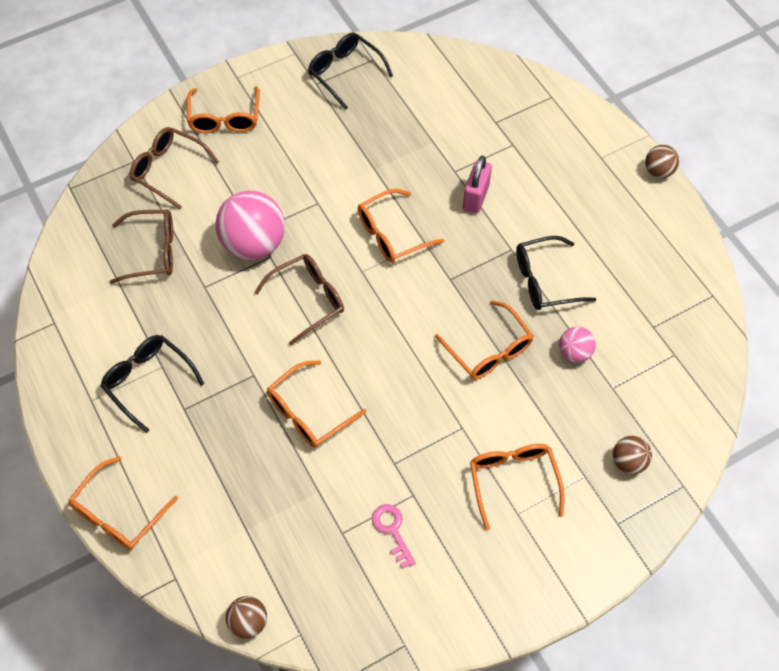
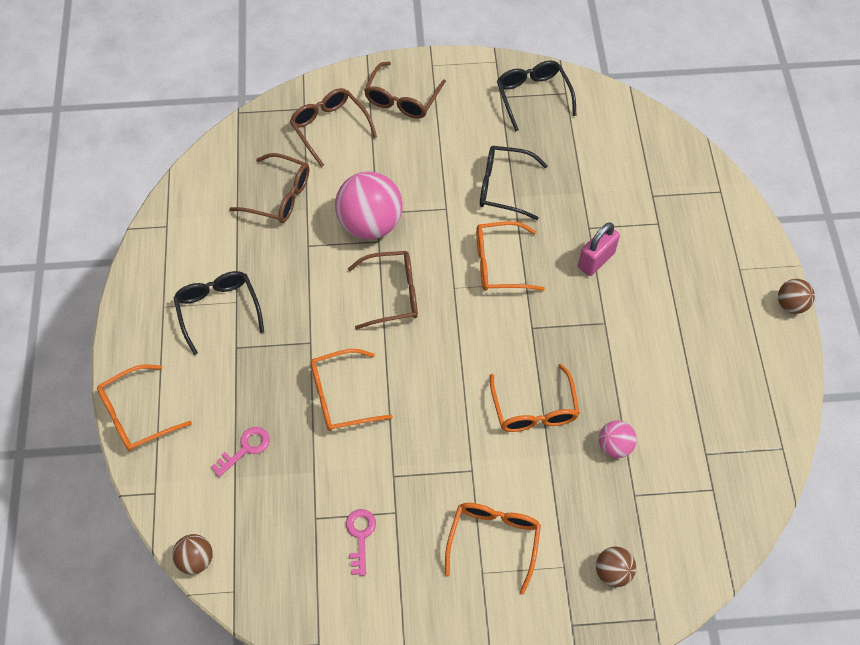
camera: 25 degrees right, 0 degrees up
(225, 118) = (402, 98): orange glasses -> brown glasses
(242, 499) = (245, 449): none -> pink key
(545, 280) = (622, 366): black glasses -> black glasses (504, 187)

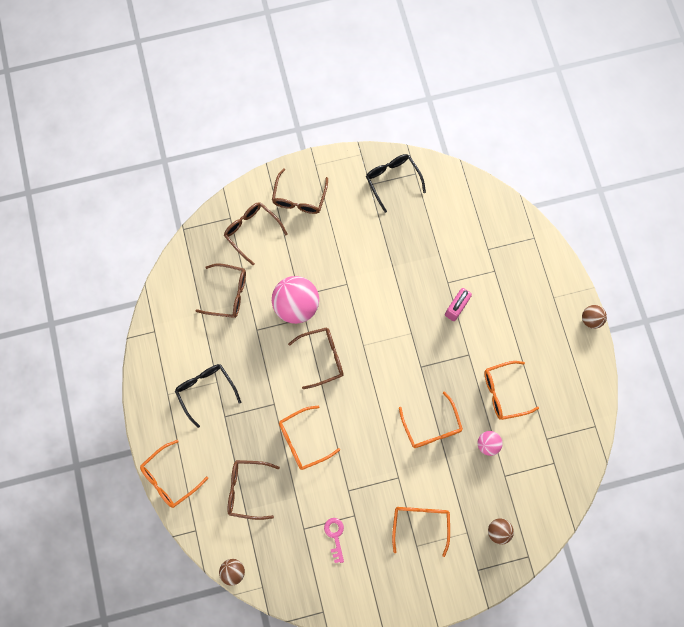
camera: 10 degrees left, 15 degrees up
(245, 449) = (247, 489): pink key -> brown glasses
(500, 264) = (391, 321): orange glasses -> orange glasses (504, 392)
(504, 187) = (384, 260): black glasses -> none

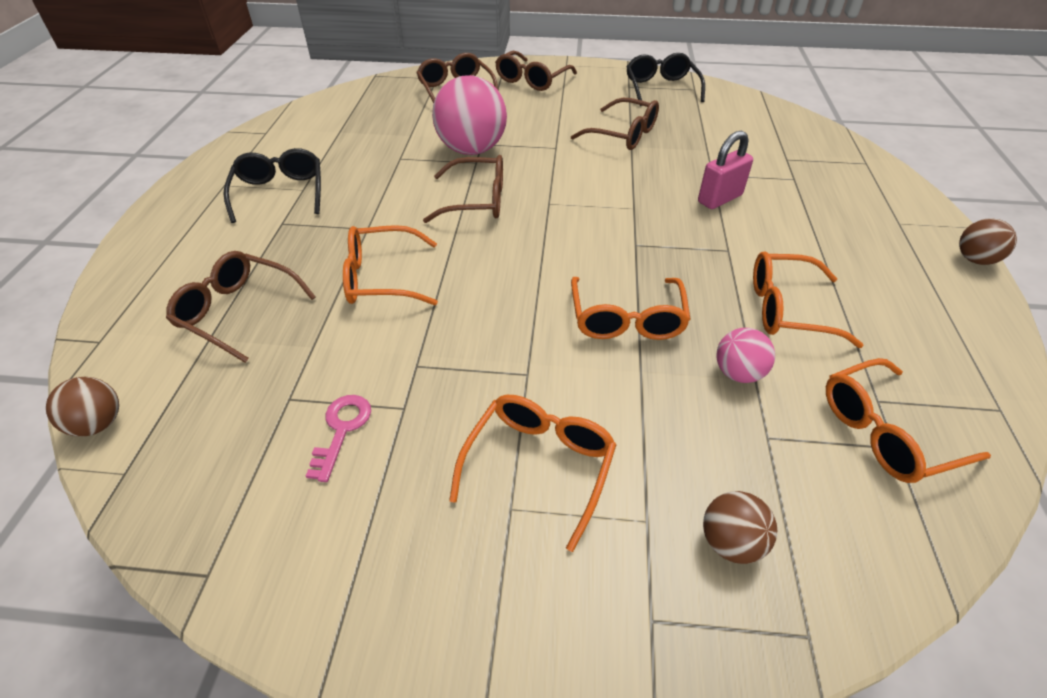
camera: 20 degrees right, 30 degrees down
(170, 477) = (133, 265): orange glasses -> orange glasses (887, 432)
(228, 293) = (386, 124): brown glasses -> brown glasses (622, 134)

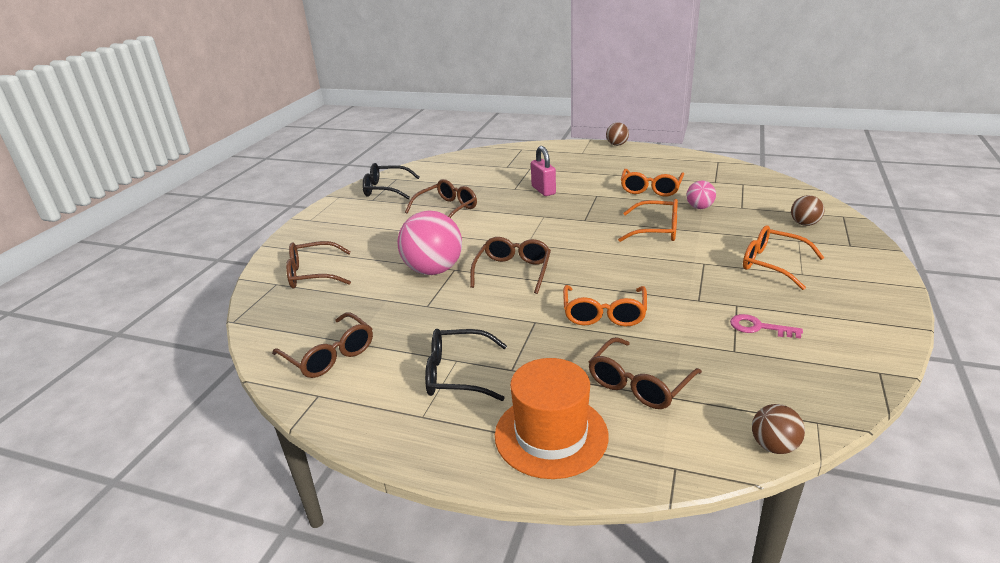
camera: 75 degrees left, 15 degrees down
(175, 257) = (551, 435): none -> orange hat
(532, 80) = (325, 236): brown glasses -> brown glasses (329, 355)
(887, 432) = (734, 184): orange glasses -> none

